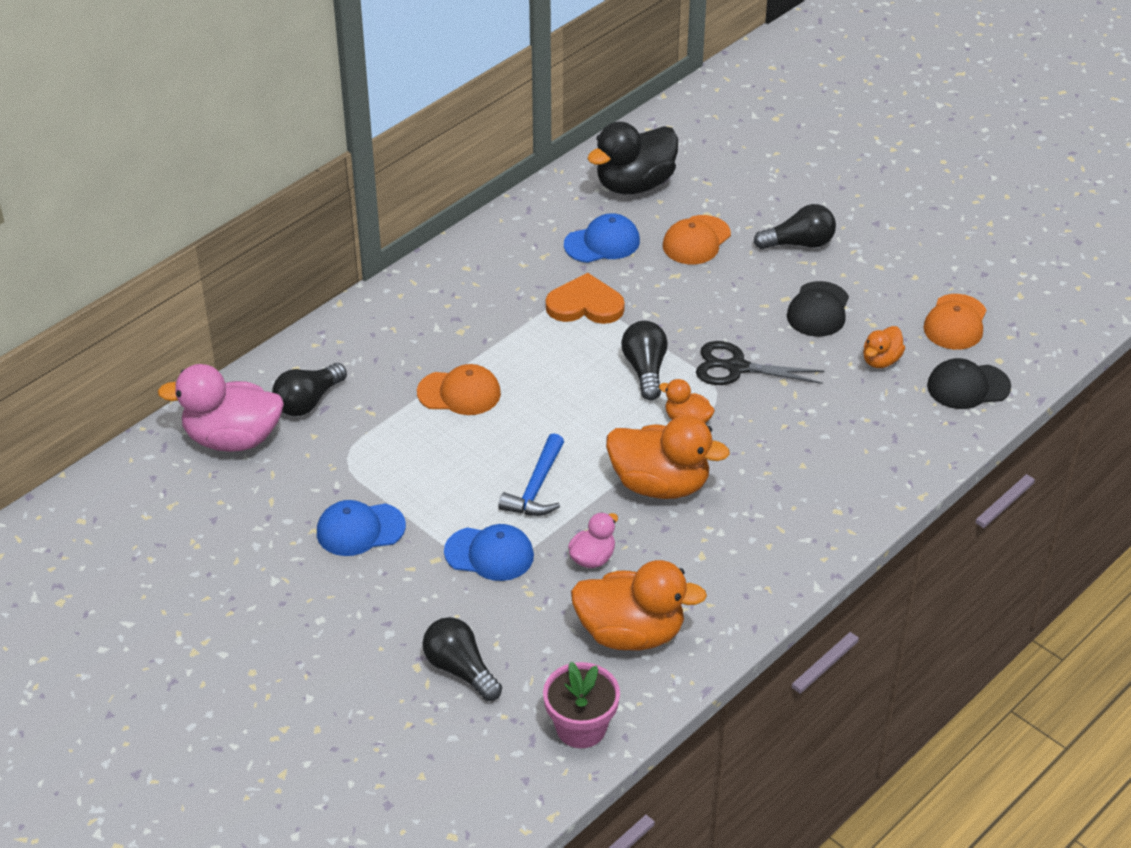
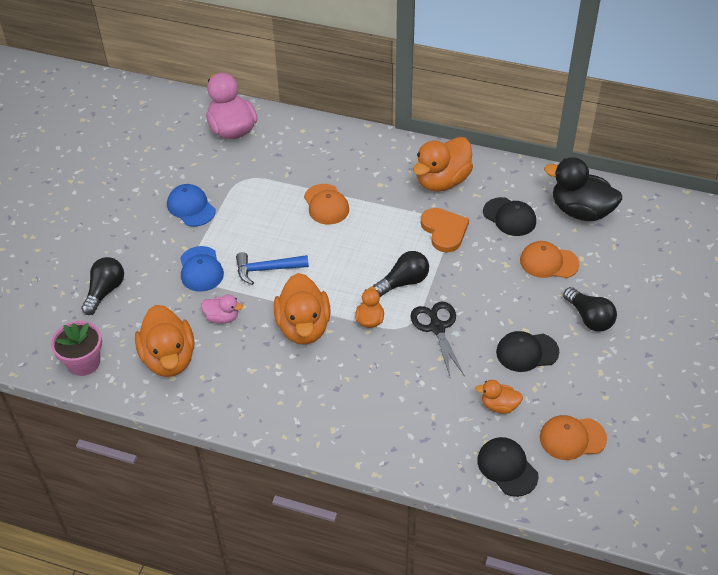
camera: 65 degrees right, 5 degrees up
(308, 401) = (279, 146): black light bulb -> none
(498, 275) = (442, 181): none -> orange duck
(602, 243) = (509, 217): blue cap -> black cap

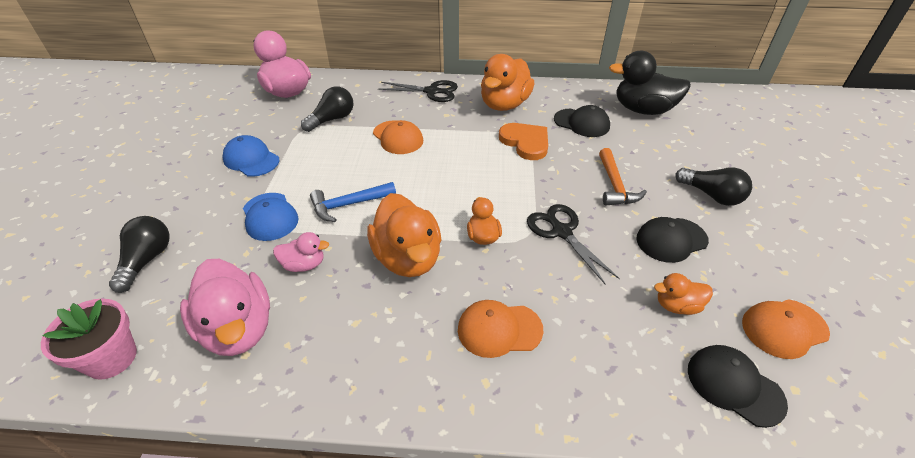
camera: 15 degrees left, 5 degrees down
(169, 358) = (238, 329): orange duck -> pink duck
(374, 152) = (431, 91): none -> black scissors
(403, 282) = (504, 193): black light bulb -> black light bulb (332, 119)
(506, 292) = (615, 185): none -> orange hammer
(548, 262) = (640, 153): orange cap -> orange cap (499, 329)

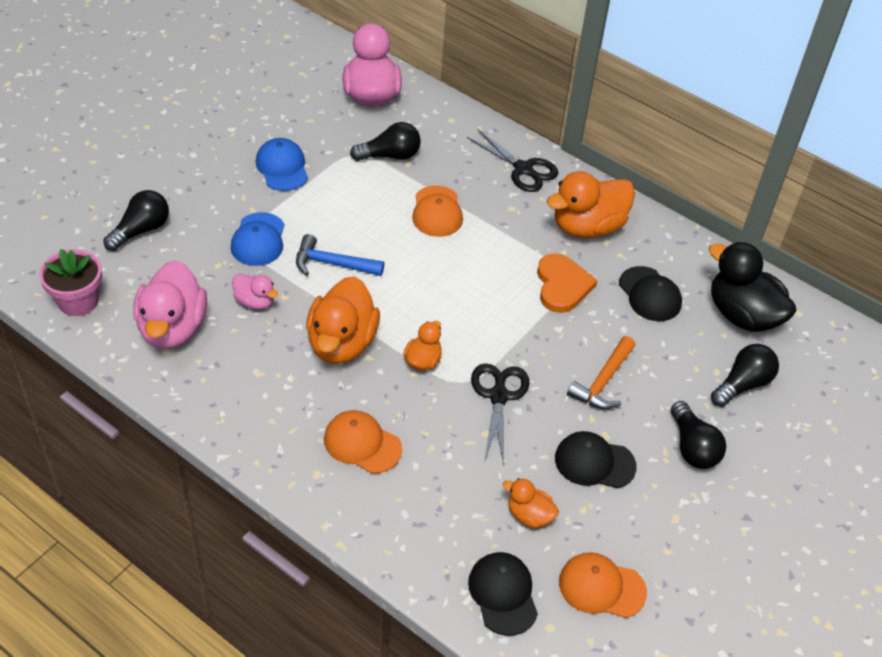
camera: 30 degrees right, 5 degrees up
(690, 145) = (742, 384): none -> black light bulb

